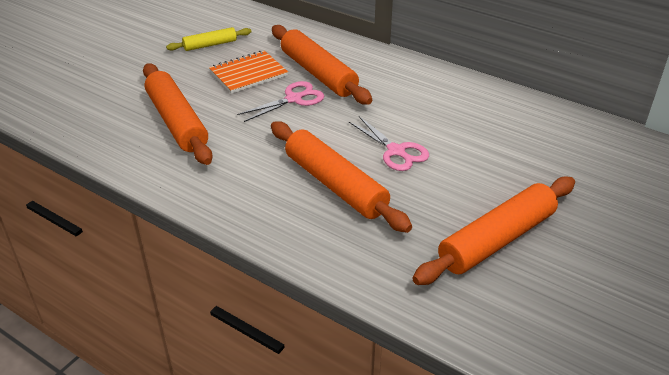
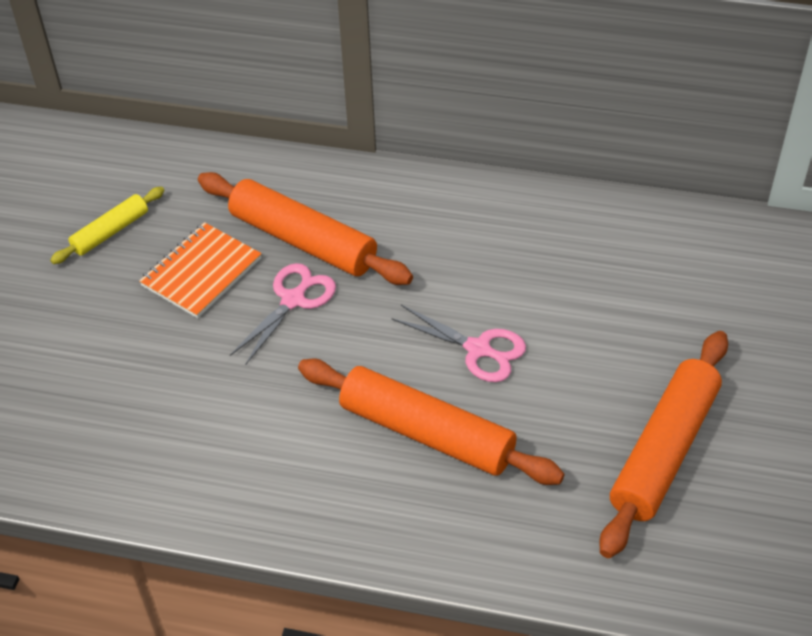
camera: 20 degrees left, 10 degrees up
(177, 122) = (147, 396): orange rolling pin -> none

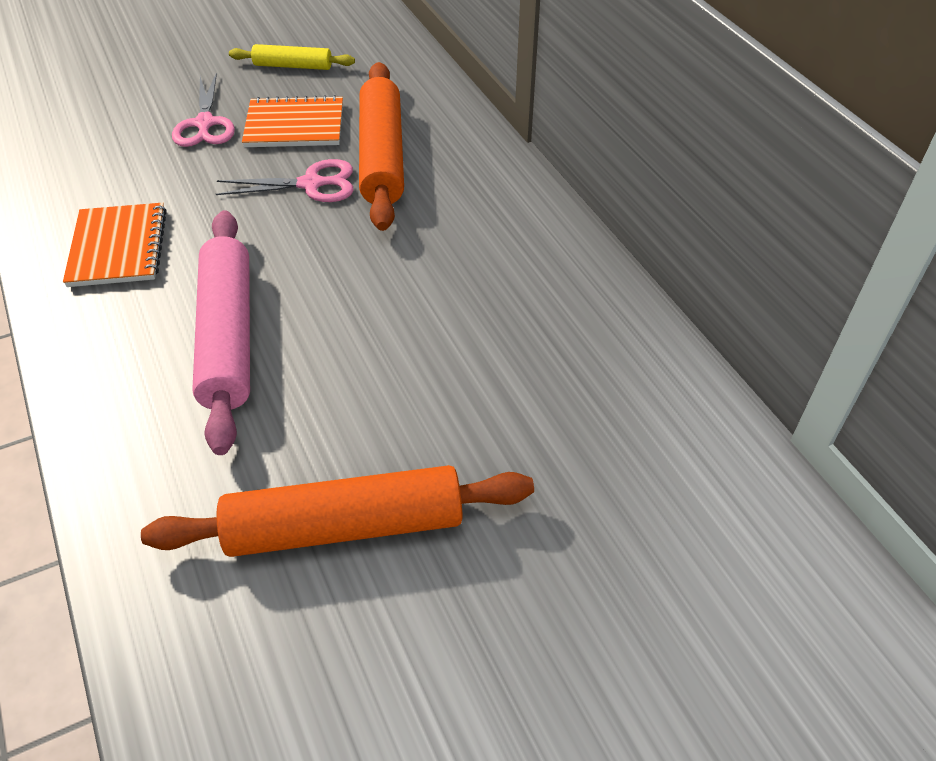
camera: 50 degrees right, 0 degrees up
(248, 458) = (118, 247): none -> orange notebook
(426, 433) = (228, 336): orange rolling pin -> pink rolling pin
(478, 349) = (358, 319): pink scissors -> pink scissors (205, 123)

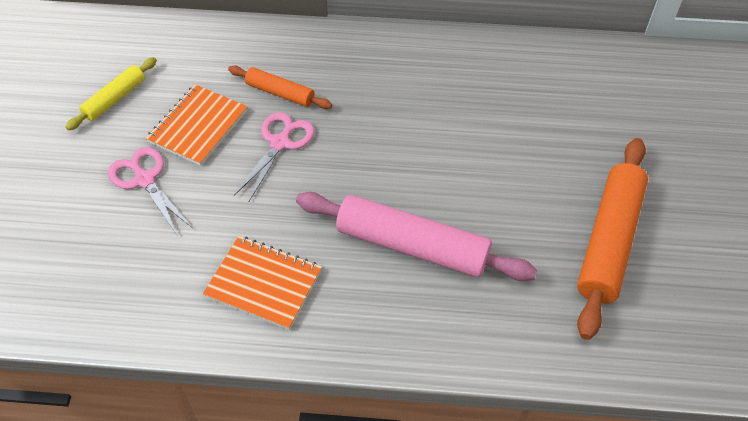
camera: 60 degrees left, 5 degrees up
(205, 123) = (145, 180): pink scissors -> pink scissors turned 150 degrees counterclockwise
(382, 156) = (280, 93): orange rolling pin -> orange rolling pin, size x0.54

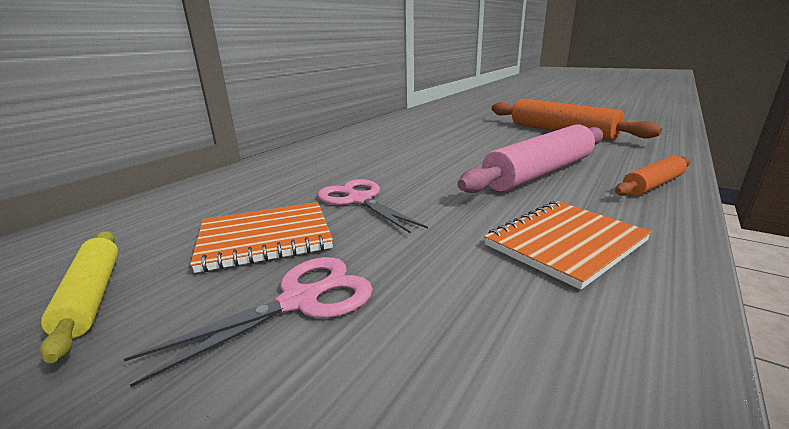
camera: 60 degrees left, 30 degrees down
(145, 180) = (299, 301): pink scissors -> pink scissors turned 150 degrees clockwise
(198, 126) = (265, 238): orange notebook -> orange notebook turned 75 degrees counterclockwise
(280, 93) = (294, 189): orange rolling pin -> orange rolling pin (652, 185)

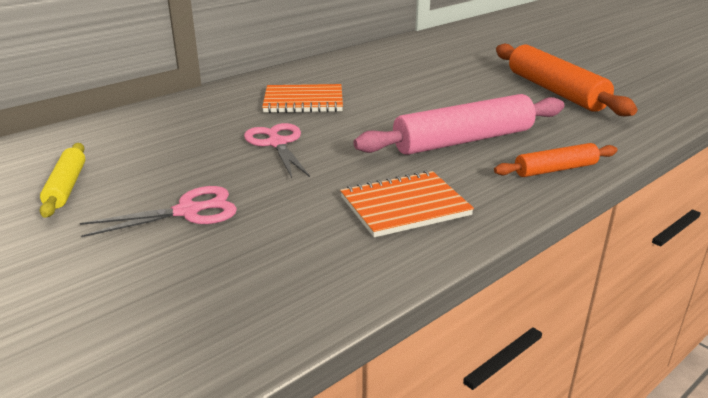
camera: 15 degrees right, 5 degrees up
(265, 238) = (187, 165): orange notebook -> orange notebook (303, 101)

